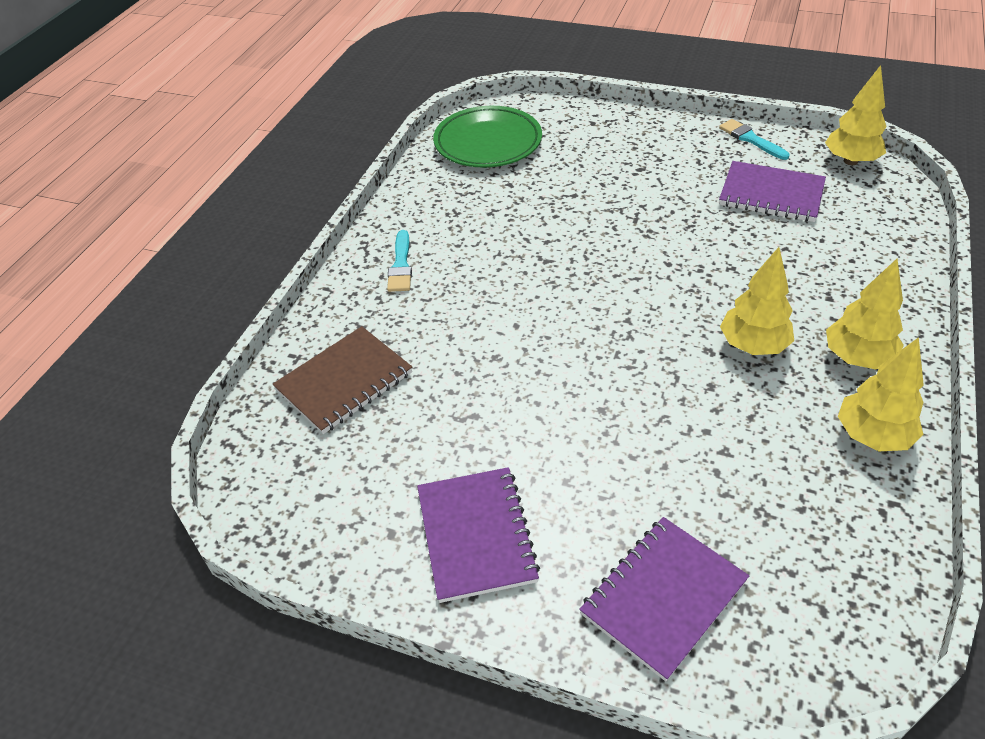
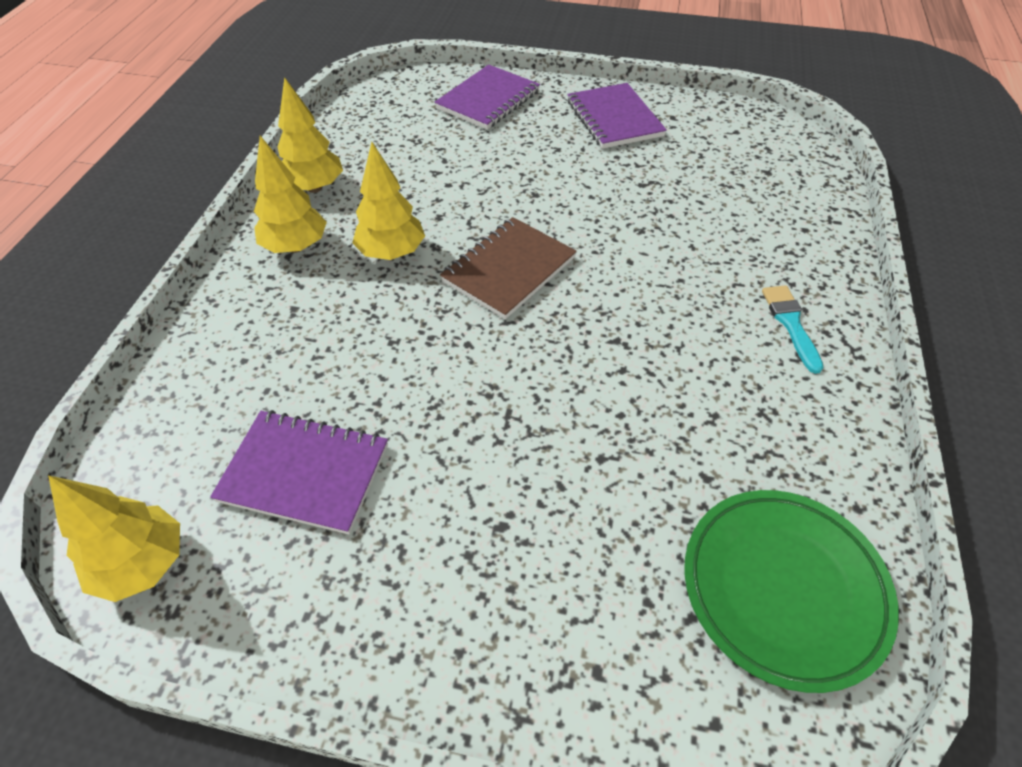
camera: 170 degrees right, 5 degrees up
(344, 382) = (770, 202): brown notebook -> brown notebook (508, 269)
(750, 139) = (294, 625): turquoise brush -> none

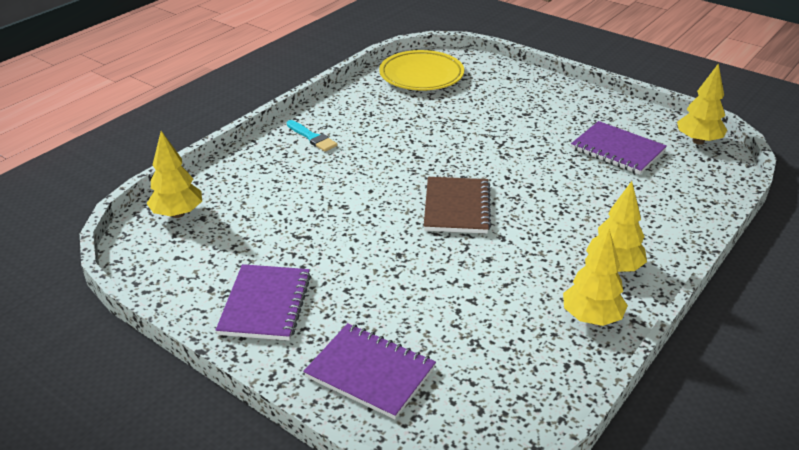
camera: 155 degrees left, 15 degrees down
(392, 253) = (537, 241): yellow tree -> yellow tree (178, 214)
(488, 100) = (370, 372): purple notebook -> purple notebook turned 60 degrees clockwise
(508, 269) = (457, 207): brown notebook -> brown notebook turned 60 degrees counterclockwise
(783, 588) = (421, 75): green plate -> yellow plate
(790, 323) = (312, 138): turquoise brush -> turquoise brush turned 60 degrees counterclockwise

